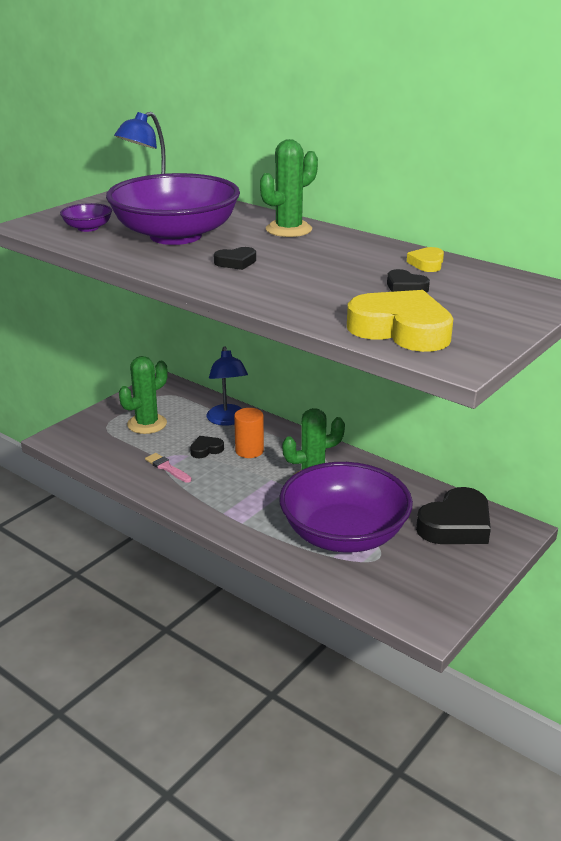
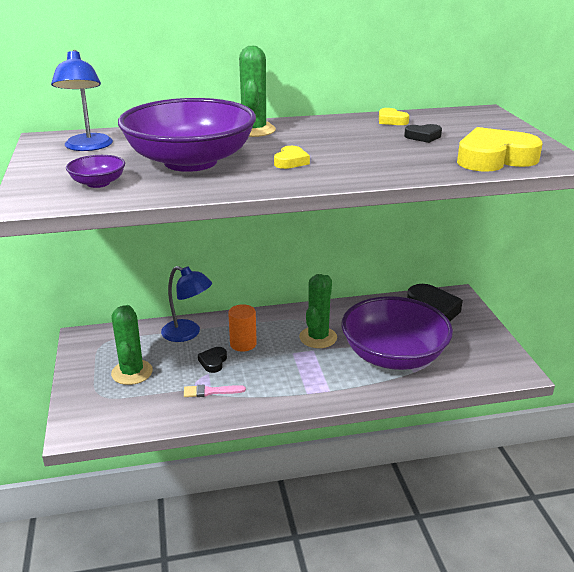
camera: 50 degrees left, 0 degrees up
(236, 262) = (291, 161): black heart -> yellow heart

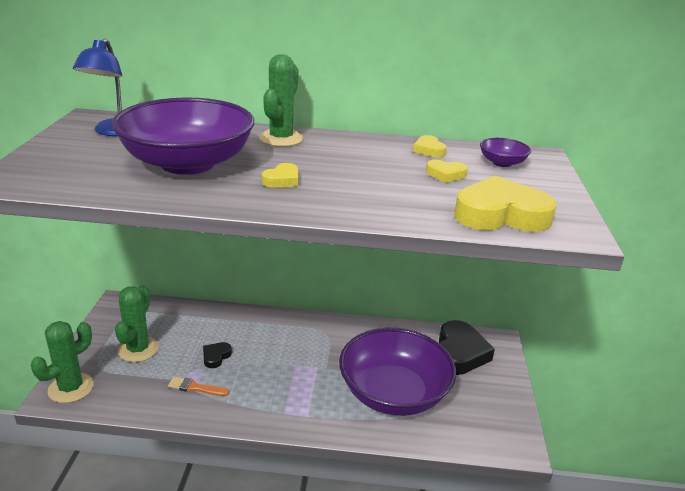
camera: 15 degrees right, 0 degrees up
(98, 183) = (83, 171): purple bowl -> purple bowl (502, 163)
(188, 333) = (210, 321): blue lamp -> none
(210, 391) = (195, 388): pink brush -> orange brush
(243, 344) = (254, 344): orange cylinder -> none
(318, 337) = (329, 355): green cactus -> green cactus (71, 388)
(423, 137) = (445, 174): black heart -> yellow heart

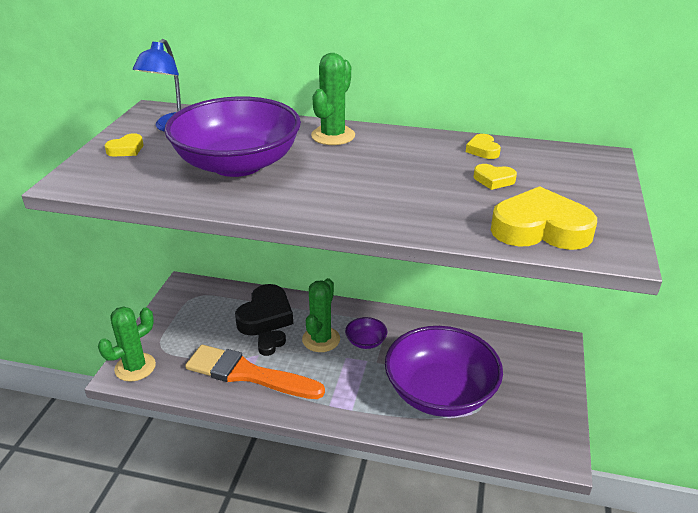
camera: 10 degrees right, 5 degrees up
(138, 349) = (198, 333): green cactus -> green cactus (321, 339)
(195, 388) = (248, 374): orange brush -> orange brush, size x2.44
(282, 180) = (325, 184): yellow heart -> yellow heart (126, 149)
(459, 353) = (514, 354): black heart -> black heart (265, 315)
(502, 163) = (558, 166): purple bowl -> purple bowl (366, 341)

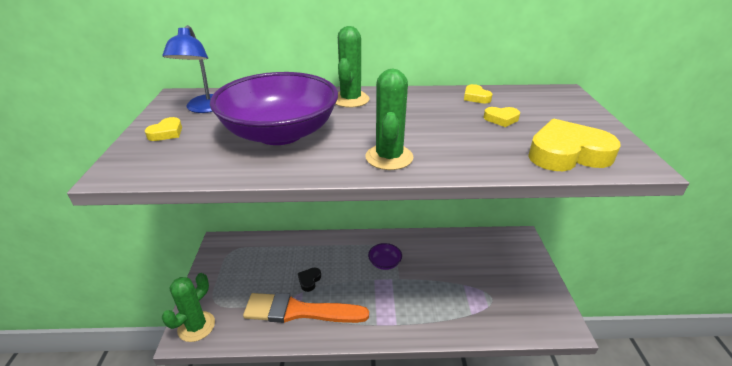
camera: 15 degrees left, 0 degrees up
(265, 315) = (297, 256): black heart -> none
(321, 339) = (349, 268): green cactus -> green cactus (389, 157)
(440, 392) = (457, 294): purple bowl -> none

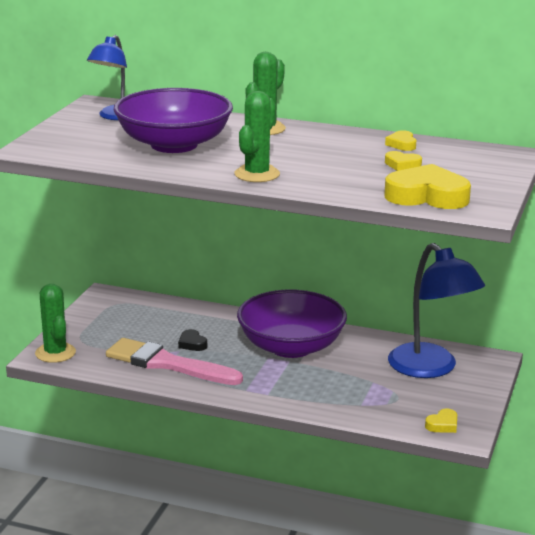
camera: 20 degrees right, 10 degrees down
(166, 133) = (74, 130): yellow heart -> yellow heart (443, 425)
(196, 326) = (55, 353): green cactus -> green cactus turned 75 degrees counterclockwise
(299, 311) = (167, 364): orange brush -> pink brush
(309, 280) = (192, 344): black heart -> black heart turned 75 degrees counterclockwise
(384, 263) = (291, 347): purple bowl -> purple bowl, size x2.49
(491, 258) = (431, 368): none -> blue lamp

